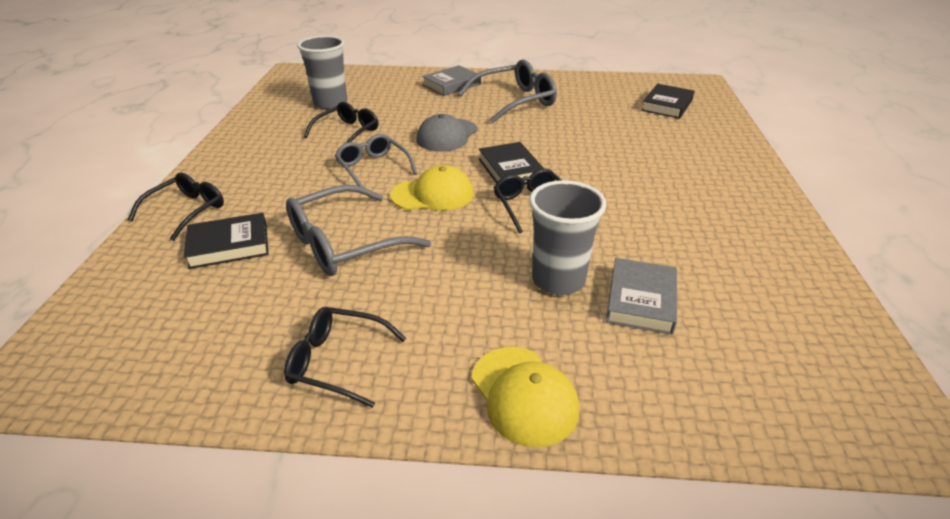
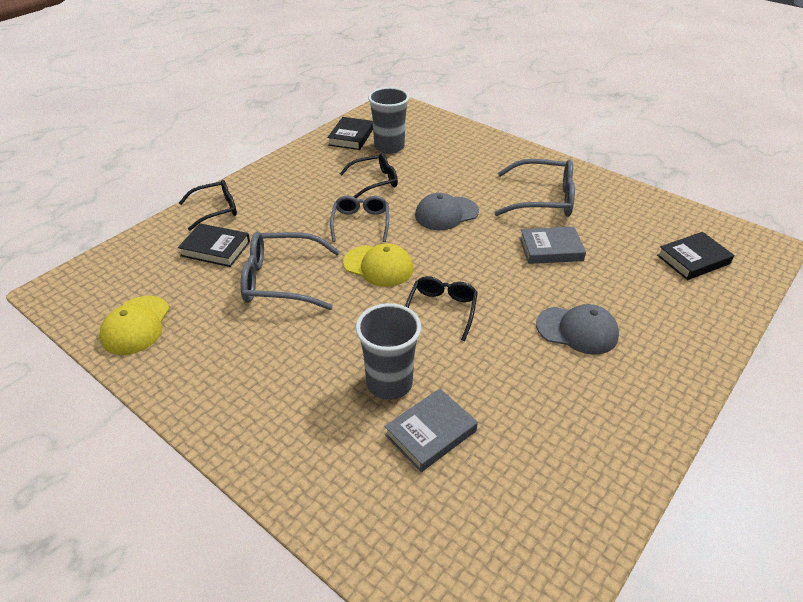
camera: 35 degrees right, 5 degrees up
(338, 362) = (198, 366): black glasses -> none
(451, 85) = (505, 160): grey book -> grey book (550, 249)
(510, 169) = (461, 268): black book -> black book (351, 137)
(524, 395) = (275, 452): yellow cap -> yellow cap (136, 325)
(652, 177) = (577, 330): none -> grey cap

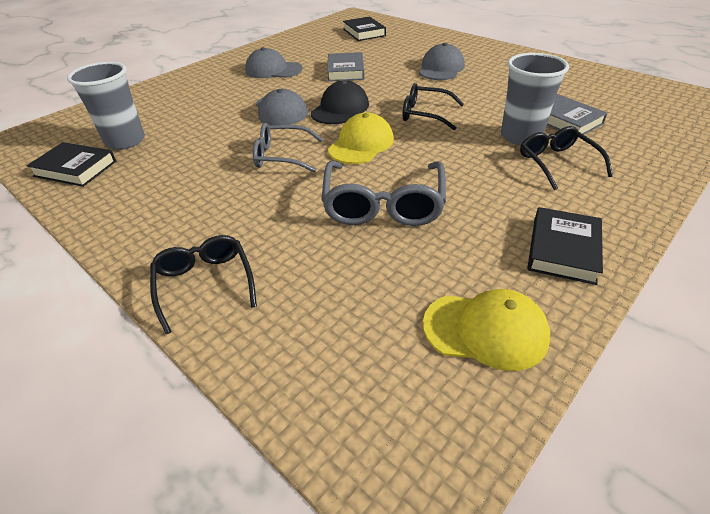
camera: 85 degrees left, 0 degrees up
(215, 249) = (310, 270): black book -> black book (563, 249)
(374, 181) = (198, 149): black glasses -> black glasses (557, 163)
(451, 250) = (340, 109): none -> black cap
(542, 199) = (273, 70): grey glasses -> grey cap

